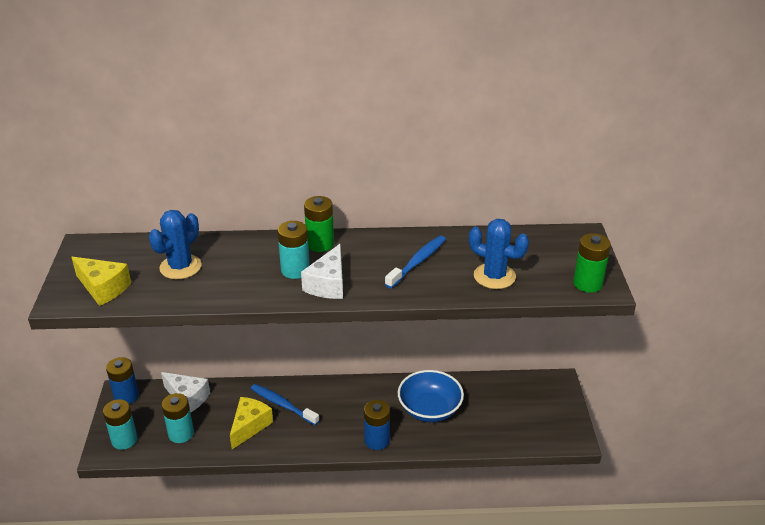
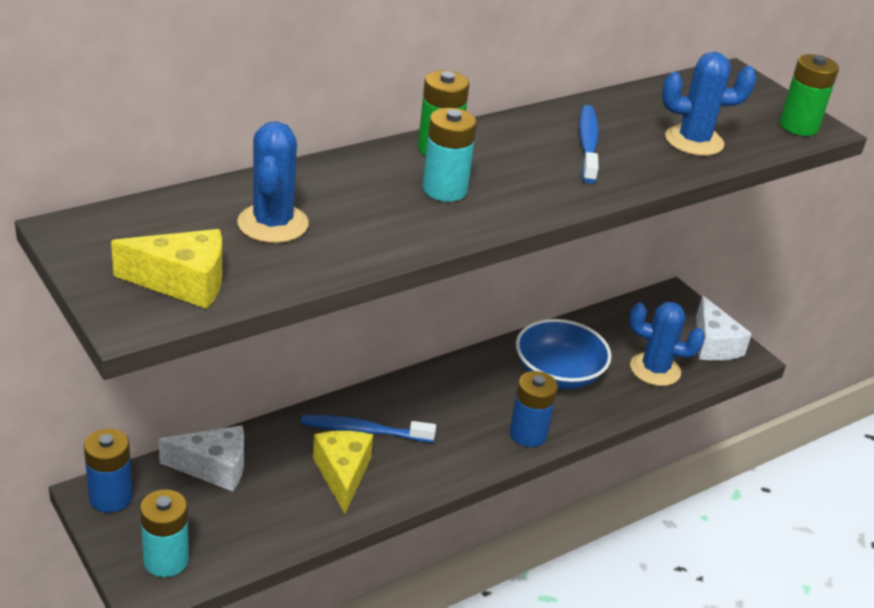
camera: 35 degrees left, 0 degrees up
(181, 433) = (249, 520): turquoise battery -> none
(328, 284) = (509, 197): white cheese -> white cheese (713, 344)
(499, 427) = (655, 369): none -> blue cactus

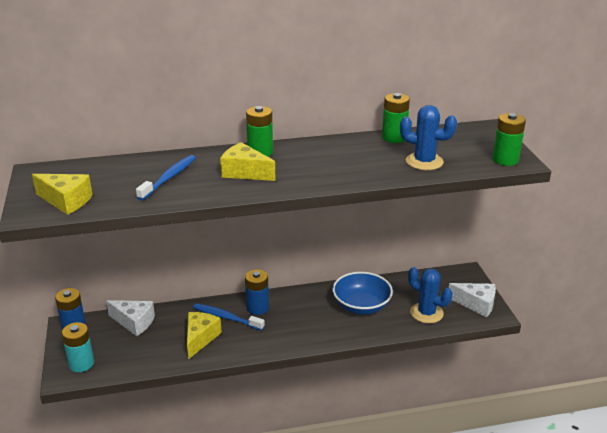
camera: 25 degrees right, 5 degrees down
(273, 224) = (136, 179): blue cactus -> none
(444, 190) = (245, 172): turquoise battery -> yellow cheese
(528, 434) = (321, 336): blue battery -> blue battery (257, 308)
(588, 144) = (353, 157): blue toothbrush -> blue toothbrush (169, 178)
(620, 103) = (394, 138): none -> green battery
(713, 344) = (476, 304): white cheese -> white cheese turned 75 degrees counterclockwise

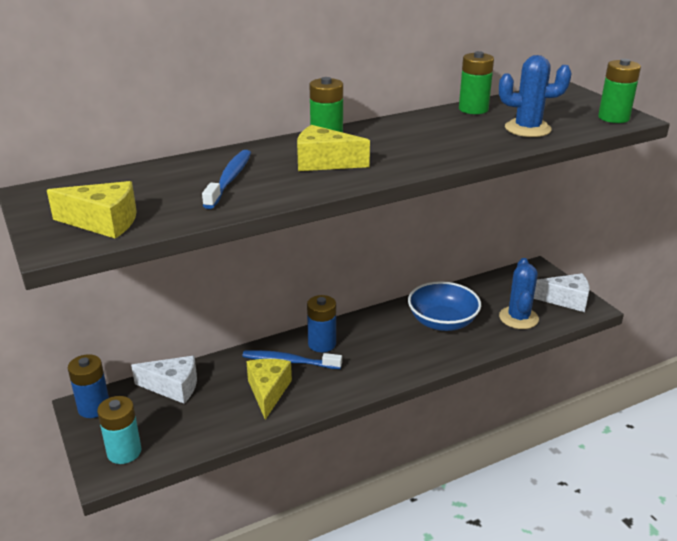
camera: 15 degrees left, 0 degrees up
(426, 313) = (518, 318): blue cactus -> blue cactus turned 75 degrees clockwise

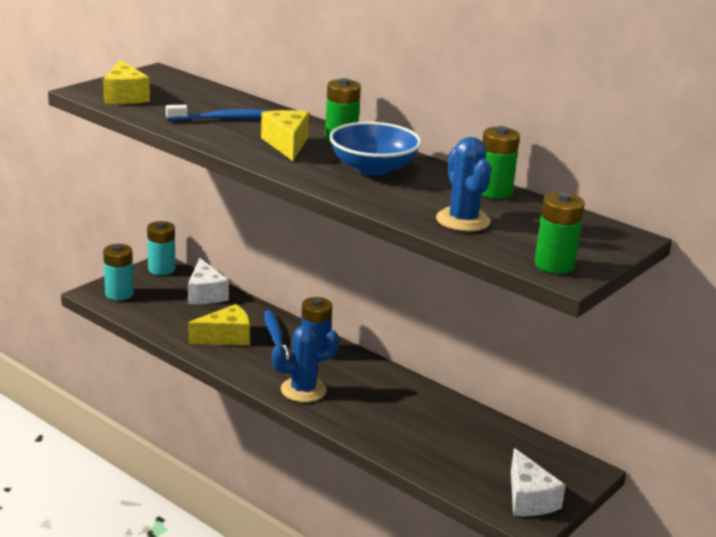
camera: 65 degrees right, 5 degrees down
(94, 407) = (161, 269): blue battery -> turquoise battery
(442, 322) = (407, 414): blue bowl -> blue bowl (373, 168)
(518, 318) = (457, 465): blue cactus -> blue cactus (303, 390)

